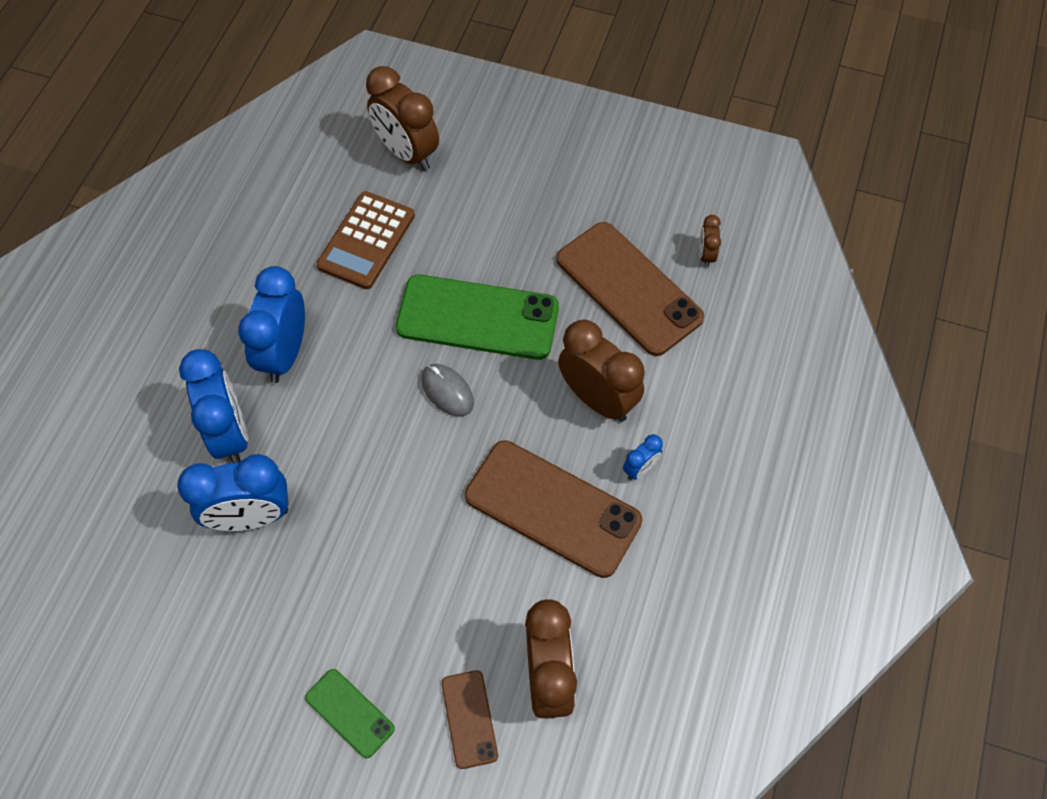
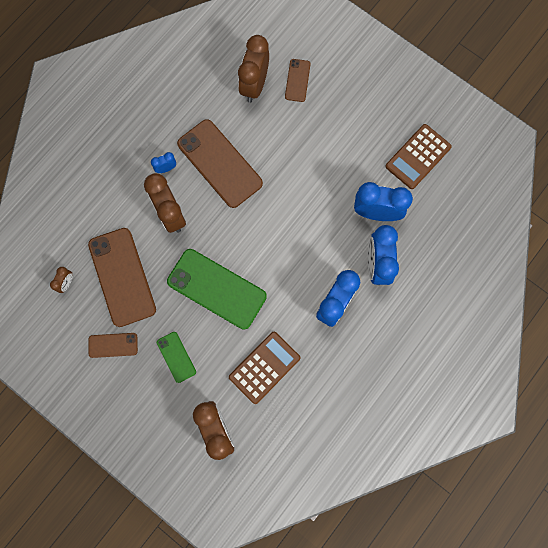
camera: 160 degrees left, 15 degrees up
(195, 645) = (418, 157): none -> brown calculator
(350, 713) = (351, 101): green phone -> green phone (176, 357)
(447, 391) = (250, 248): grey mouse -> none
(596, 202) = (113, 345): none -> brown phone

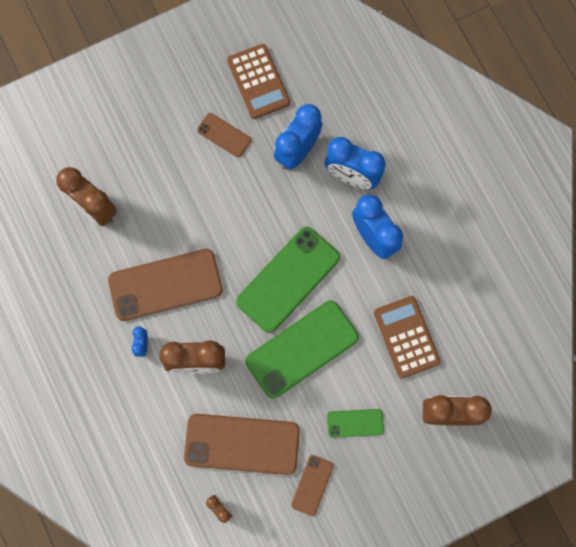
camera: 65 degrees left, 0 degrees up
(267, 253) = (288, 279): none -> green phone
(297, 80) = (112, 161): brown phone -> brown phone (224, 135)

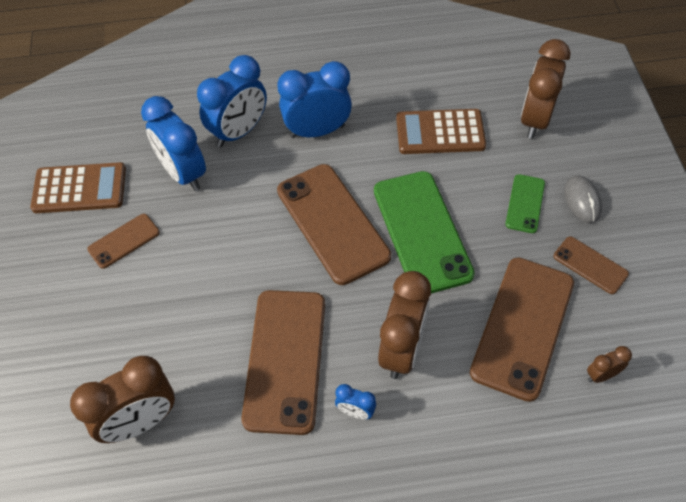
camera: 70 degrees left, 20 degrees down
(288, 279) = (332, 223): green phone -> brown phone
(373, 468) = (582, 200): none -> grey mouse

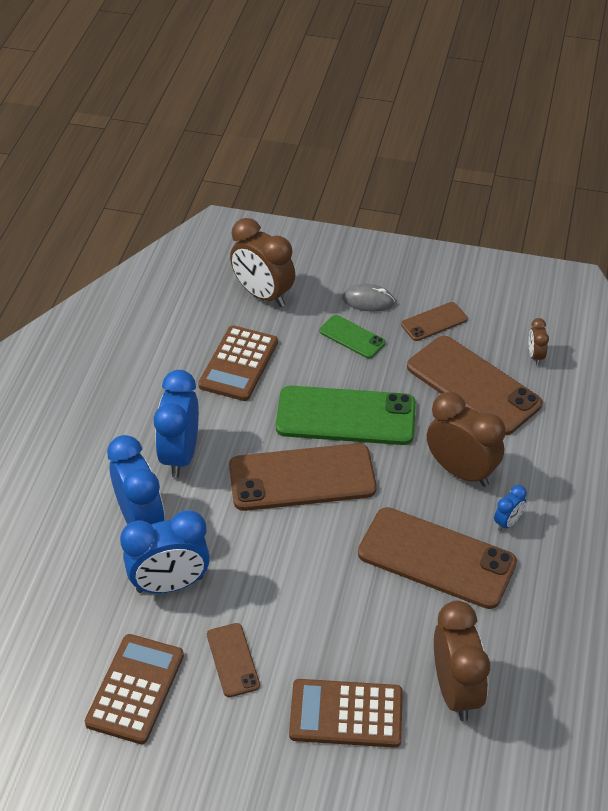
camera: 70 degrees left, 10 degrees down
(93, 340) = (346, 714): none -> brown calculator

